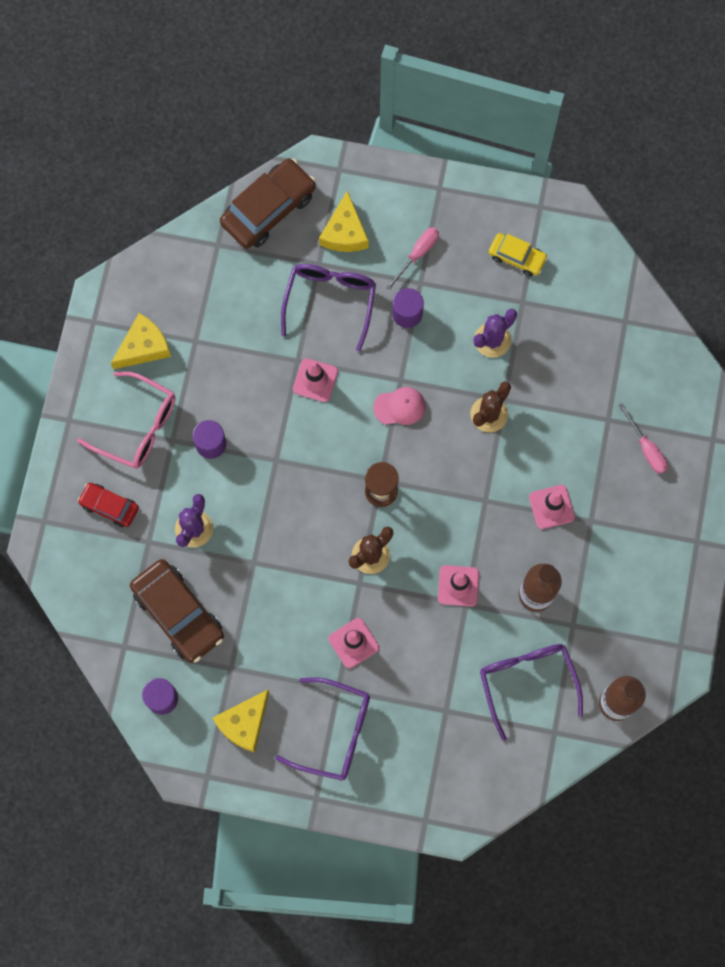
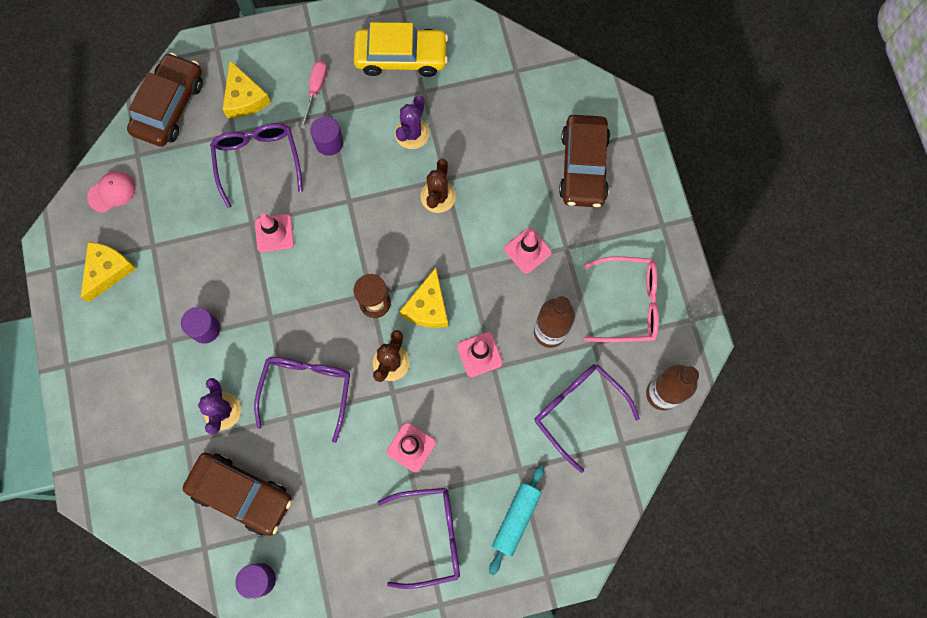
camera: 25 degrees left, 0 degrees up
(109, 506) = (136, 426): red car -> none
(137, 426) = (131, 343): pink glasses -> pink glasses (628, 303)
(244, 723) = (345, 566): yellow cheese -> yellow cheese (428, 307)
(280, 545) = (306, 390): none -> purple glasses
(399, 407) = (358, 223): pink cap -> pink cap (112, 192)
(421, 755) = (516, 519): none -> turquoise rolling pin
(517, 257) = (401, 57): yellow car -> yellow car, size x1.78
(646, 448) = (583, 166): pink screwdriver -> brown car

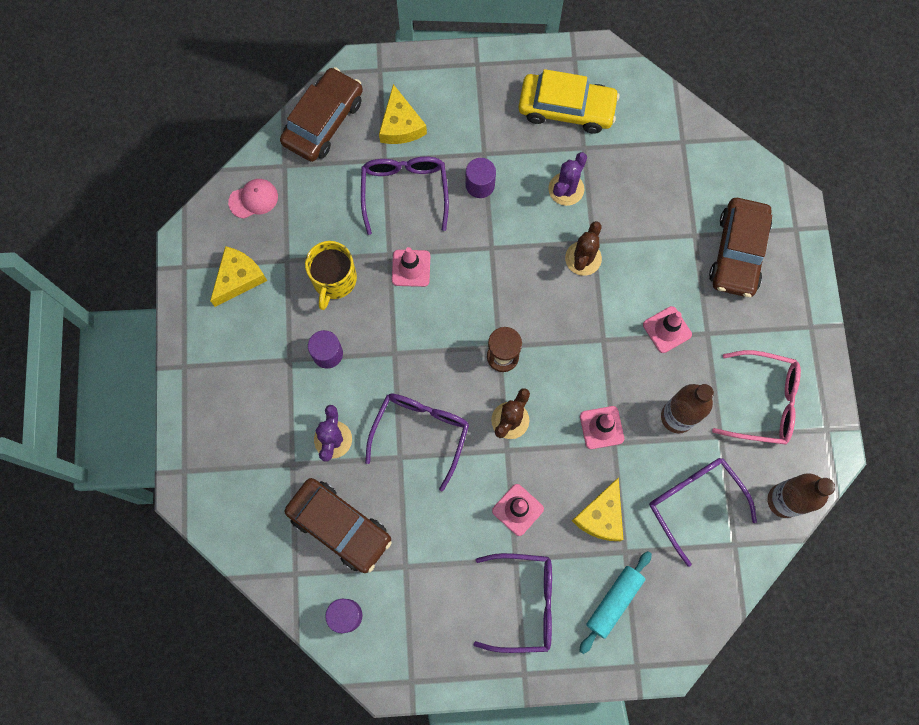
camera: 10 degrees right, 0 degrees up
(201, 257) = (334, 280): none -> yellow mug
(316, 90) = (474, 128): pink screwdriver -> none
(428, 307) = (556, 369): yellow cheese -> yellow cheese (601, 516)

